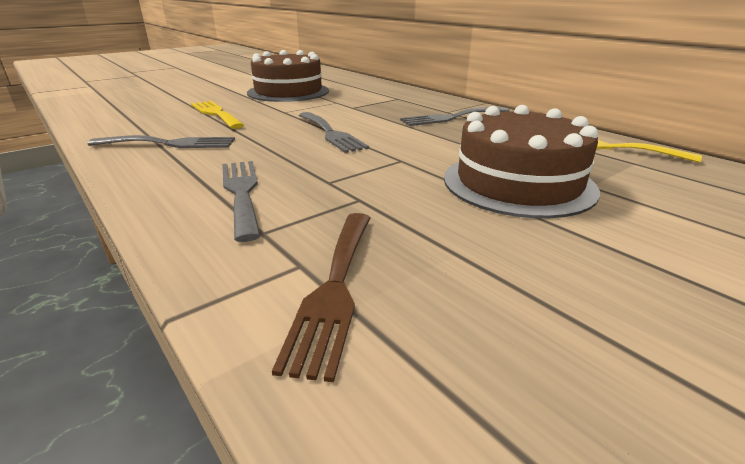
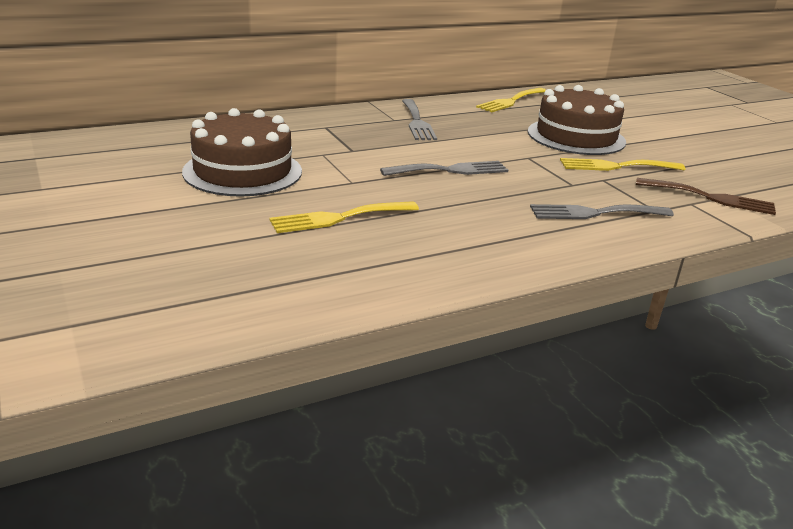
camera: 80 degrees left, 0 degrees up
(170, 144) = (462, 242): grey fork -> none
(420, 208) = (616, 166): none -> yellow fork

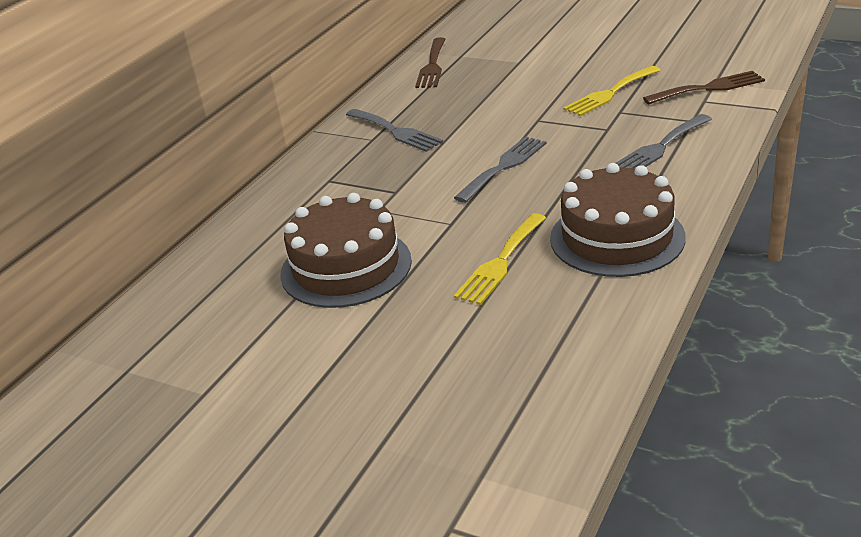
camera: 30 degrees left, 5 degrees up
(511, 101) = (432, 66): yellow fork -> brown fork
(576, 136) = (539, 78): brown cake -> brown cake (617, 237)

